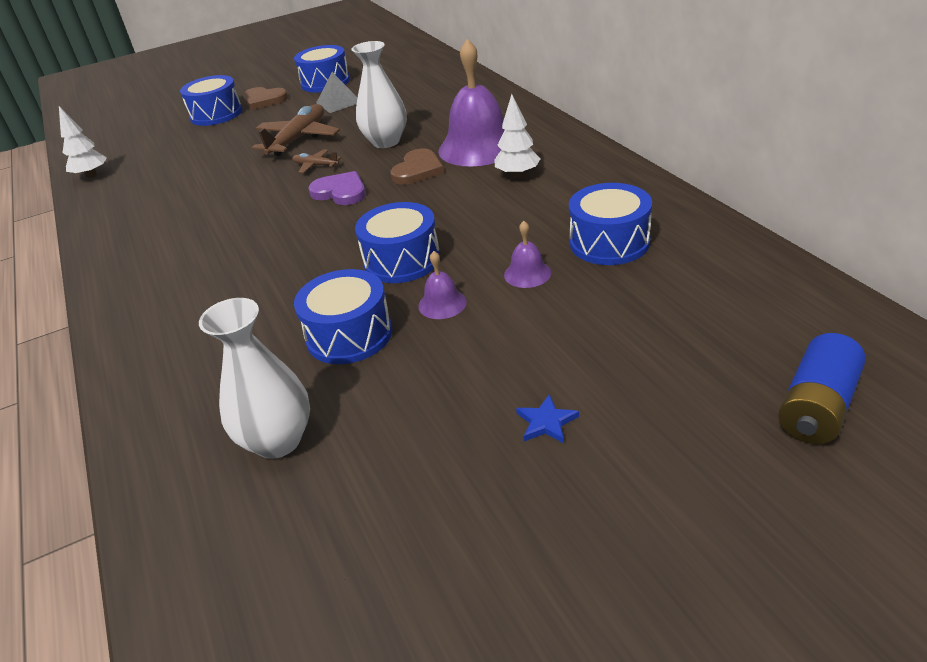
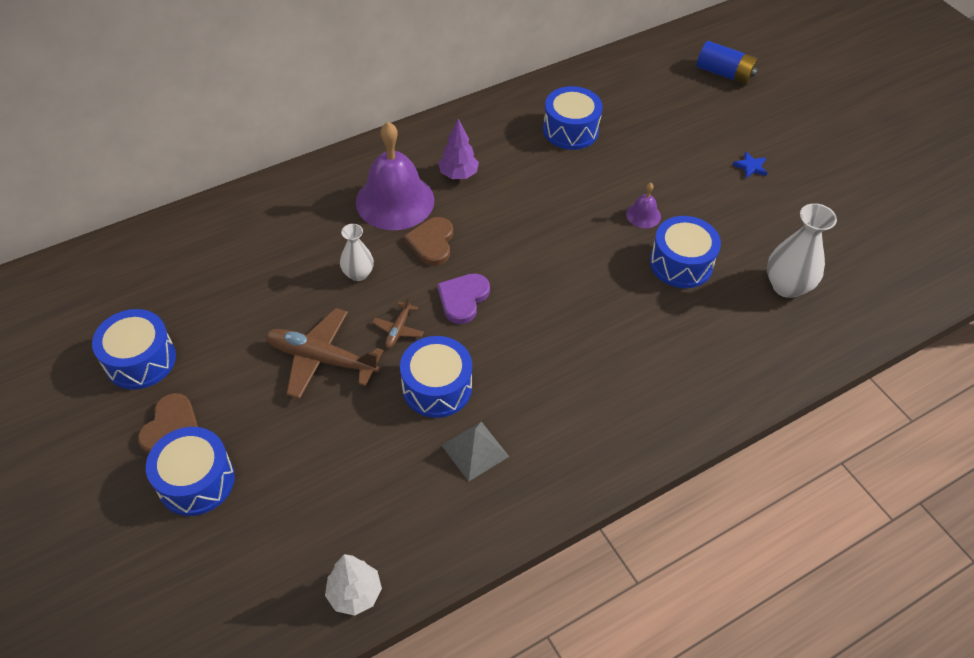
camera: 100 degrees left, 15 degrees up
(339, 102) = (223, 334): grey pyramid -> grey pyramid (474, 450)
(386, 142) = (358, 274): white vase -> white vase, size x0.62
(402, 260) = (586, 242): blue drum -> blue drum (437, 387)
(418, 170) = (432, 243): brown heart -> brown heart turned 105 degrees counterclockwise
(517, 175) = (458, 175): white tree -> purple tree
(527, 273) = (607, 171): purple bell -> none

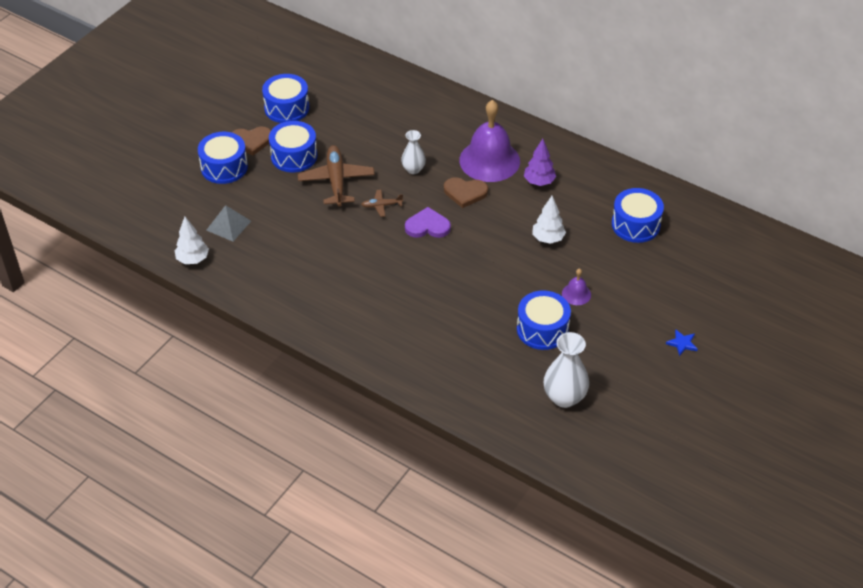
camera: 65 degrees right, 5 degrees down
(432, 243) = (465, 193): brown heart -> brown heart turned 150 degrees counterclockwise
(437, 387) = (349, 240): blue drum -> blue drum (294, 156)
(474, 450) = (313, 275): grey pyramid -> grey pyramid (228, 225)
(549, 203) = (548, 239): none -> white tree
(724, 73) = (788, 297): blue battery -> none

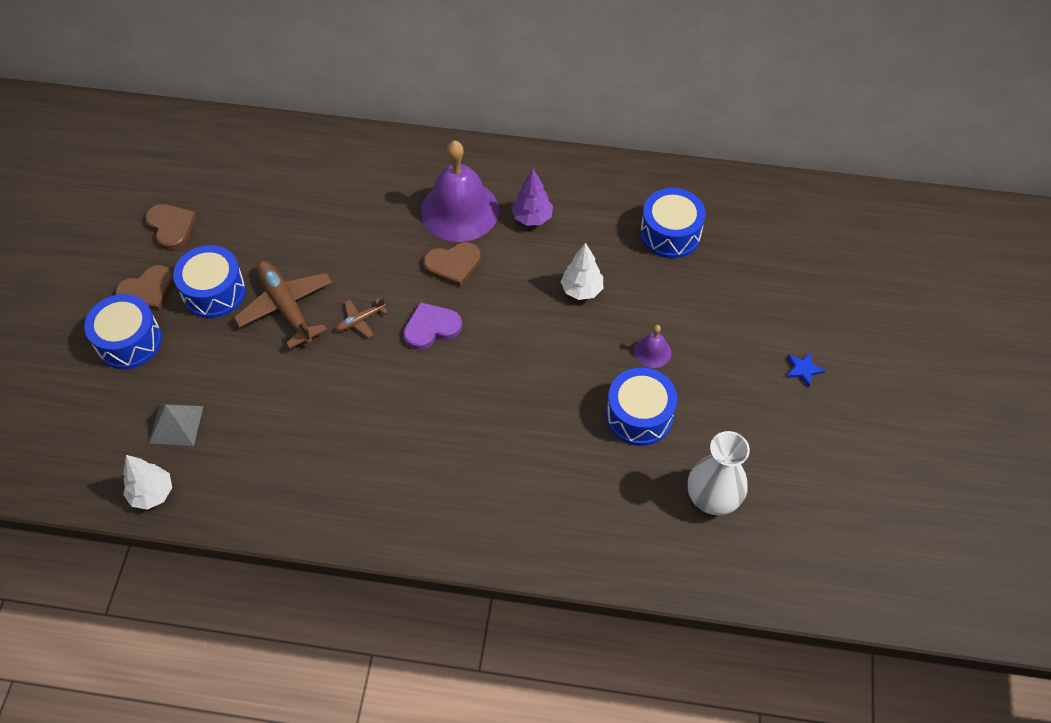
camera: 25 degrees left, 10 degrees up
(287, 108) = (171, 227): blue drum -> brown heart
(413, 169) = (374, 255): white vase -> none

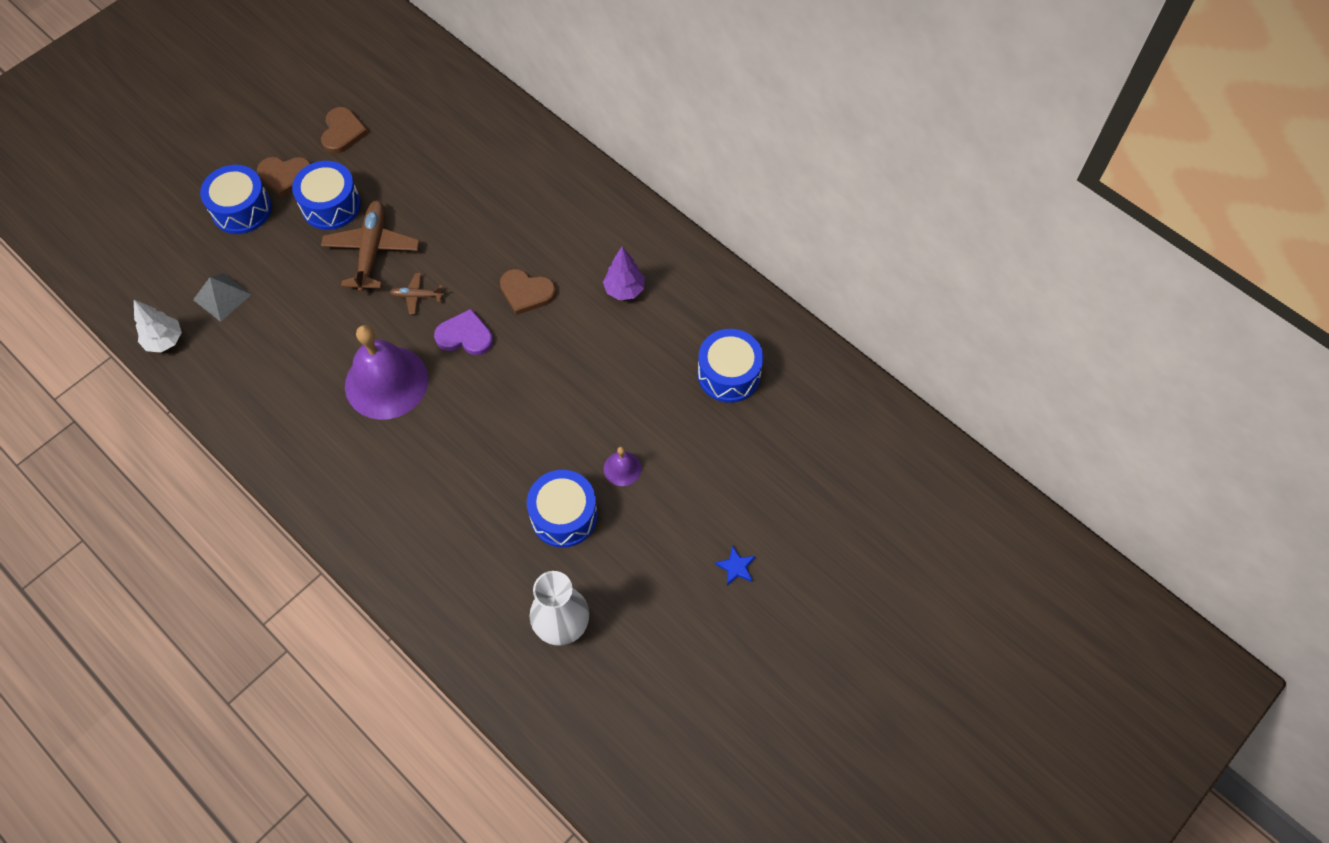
camera: 35 degrees right, 5 degrees up
(459, 210) = (571, 248): purple bell -> purple bell (386, 382)
(581, 290) = (610, 378): white tree -> none

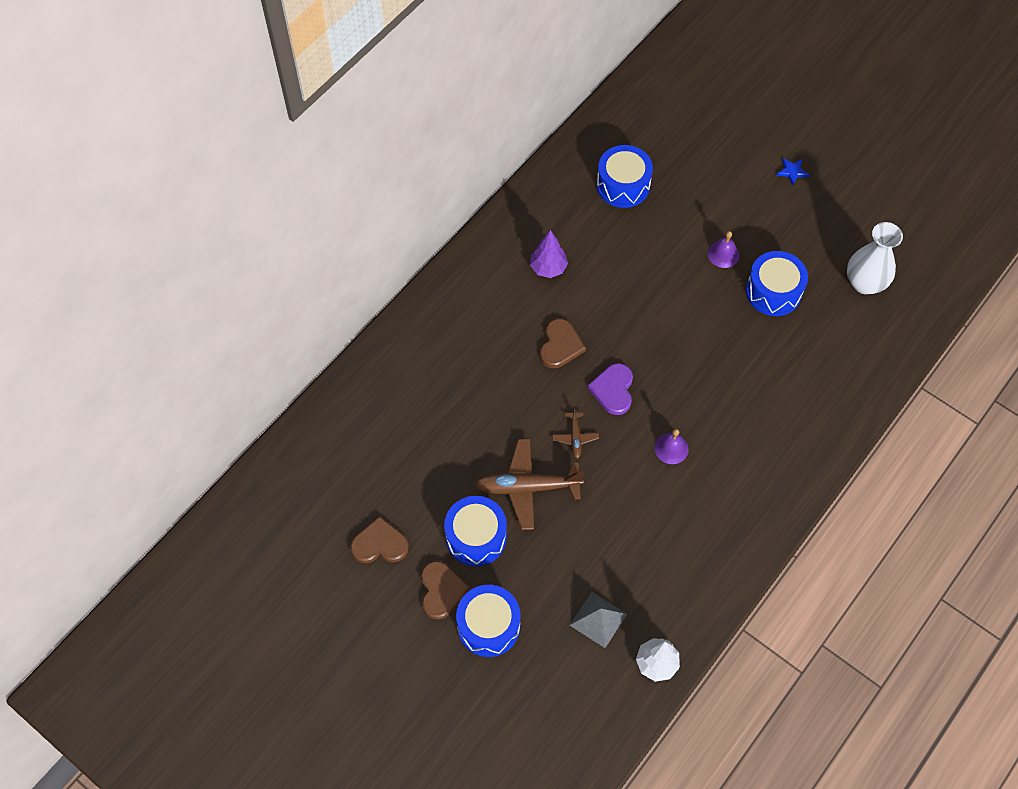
camera: 95 degrees left, 0 degrees up
(386, 382) = (671, 448): purple bell -> purple bell, size x0.44

